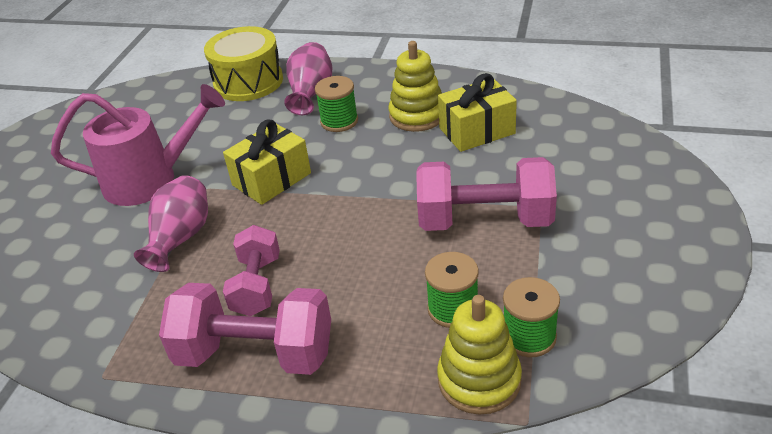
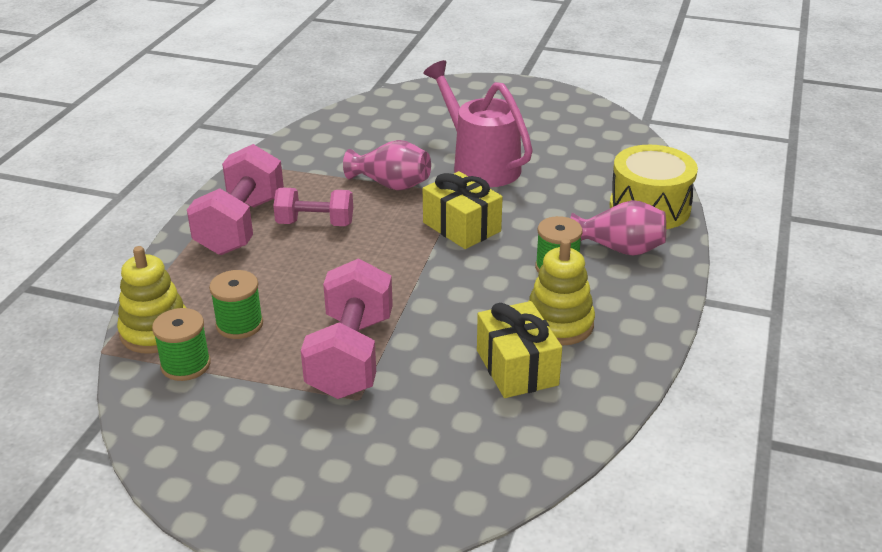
camera: 90 degrees right, 5 degrees down
(151, 179) = (479, 164): pink watering can -> pink watering can turned 150 degrees clockwise

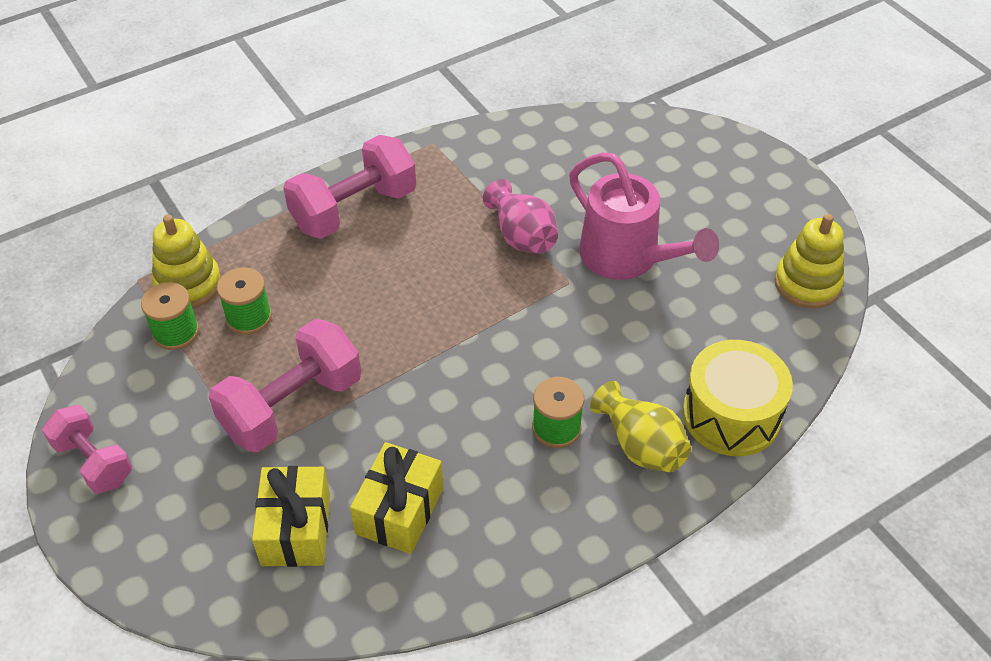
camera: 40 degrees right, 15 degrees up
(315, 223) = (412, 243): pink dumbbell -> pink dumbbell (94, 462)
(461, 227) = (527, 325): yellow gift -> yellow gift (296, 529)
(479, 164) = (628, 258): pink watering can -> pink watering can turned 135 degrees clockwise
(559, 324) = (485, 491): yellow stacking toy -> yellow stacking toy (807, 284)
(620, 249) = (640, 445): pink vase -> yellow vase

